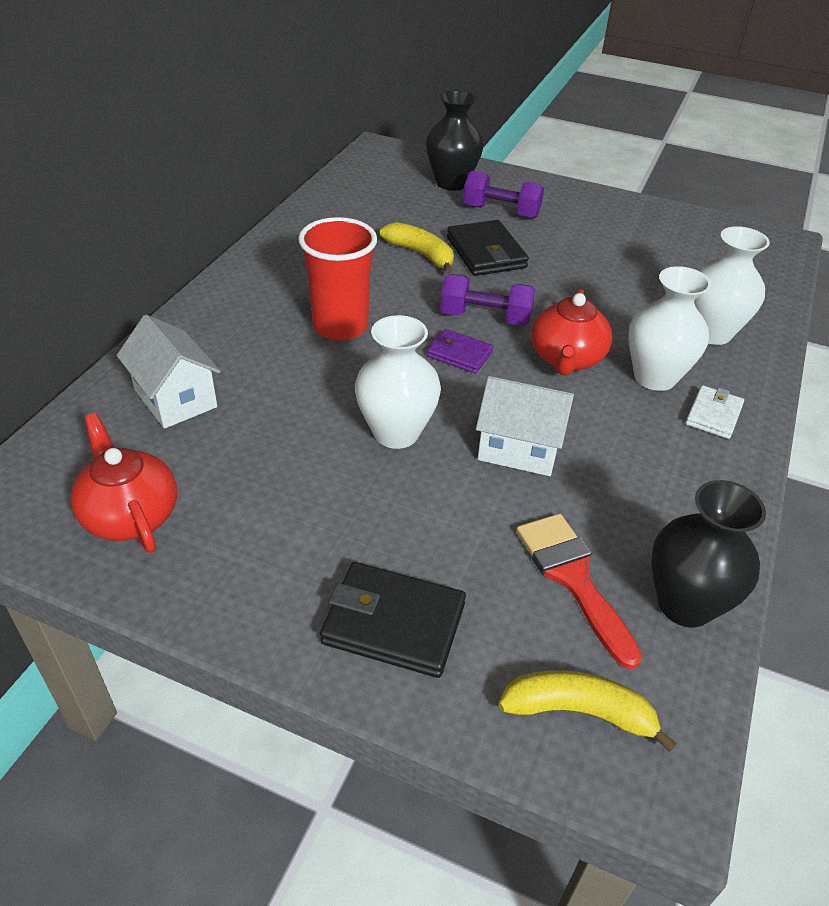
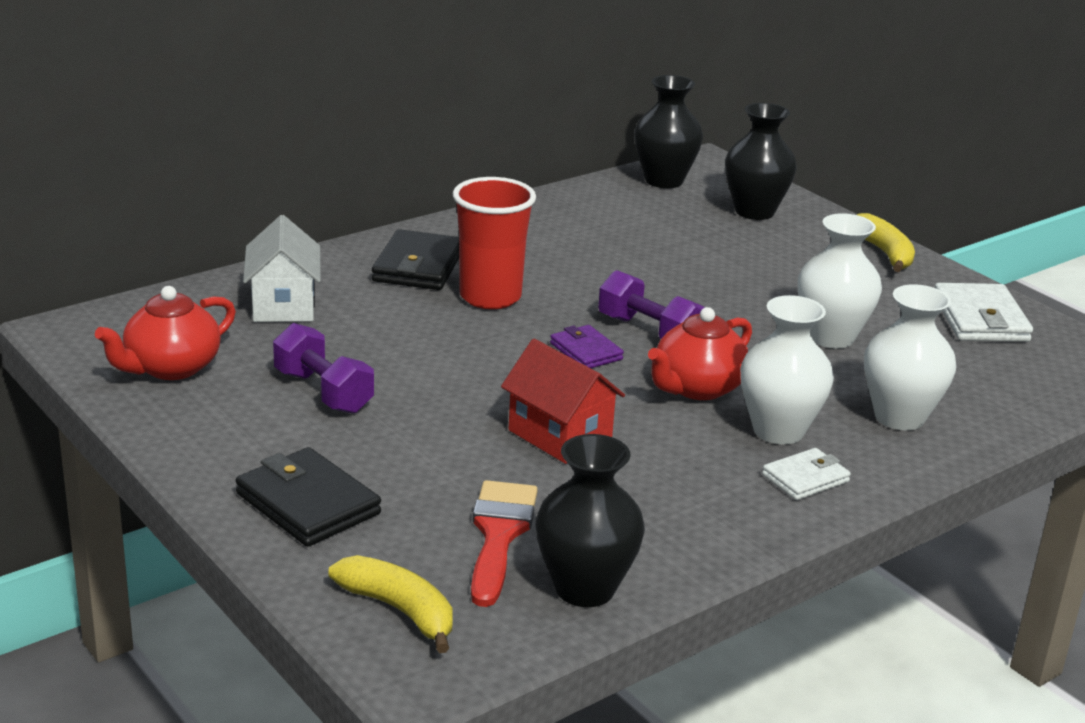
camera: 30 degrees right, 15 degrees down
(130, 515) = (171, 368): red teapot -> red teapot turned 135 degrees counterclockwise
(365, 173) = (664, 180): none -> black vase
(396, 433) = (454, 388): white vase -> white vase (831, 337)
(421, 254) = (642, 263): yellow banana -> yellow banana (884, 253)
(486, 253) = (717, 281): black wallet -> black wallet (418, 266)
(501, 212) = (781, 250): purple dumbbell -> purple dumbbell (323, 392)
(519, 448) = (560, 435): white house -> red house
(672, 229) = (980, 319): none -> white wallet

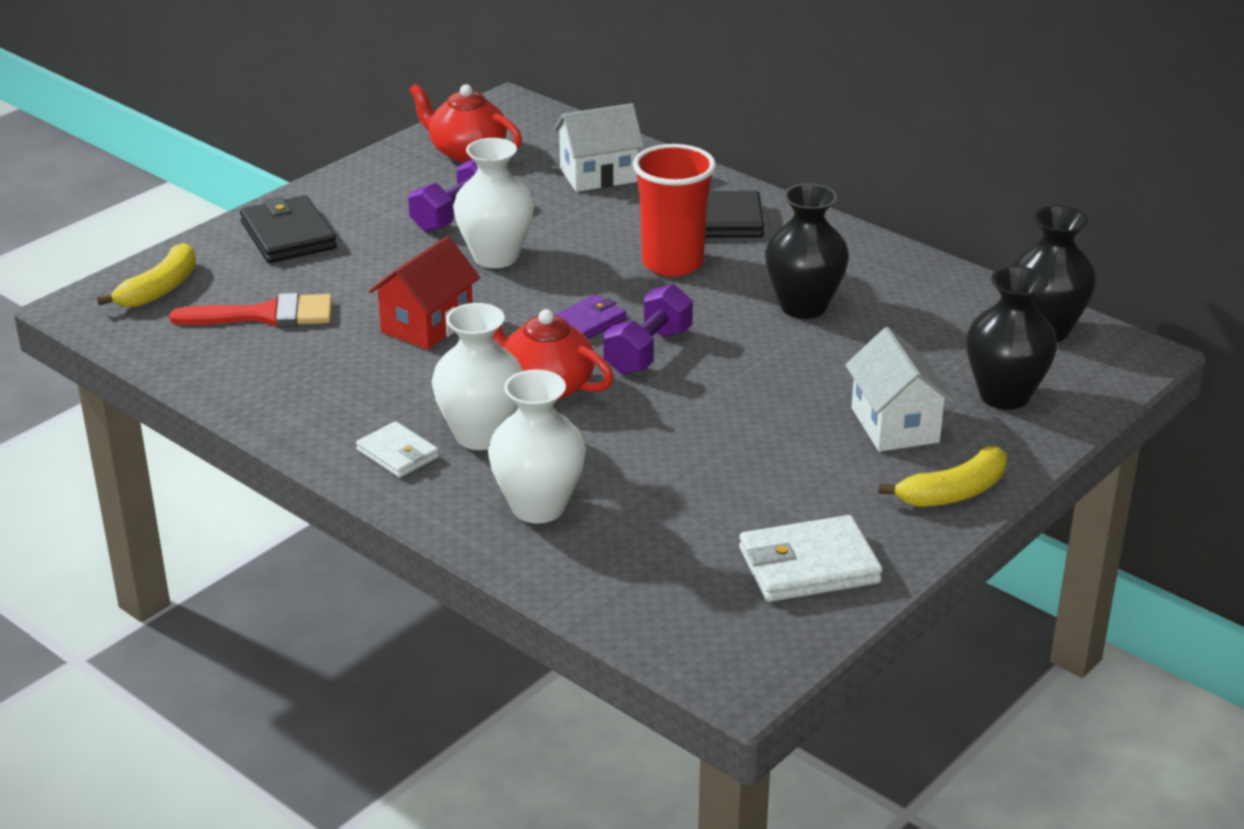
camera: 80 degrees right, 5 degrees up
(308, 504) = (288, 235): black wallet -> black wallet turned 60 degrees counterclockwise
(585, 588) = (200, 358): black vase -> black vase (803, 306)
(789, 255) = (895, 425): none -> white house
(831, 337) = (698, 460): white vase -> white vase (495, 257)

